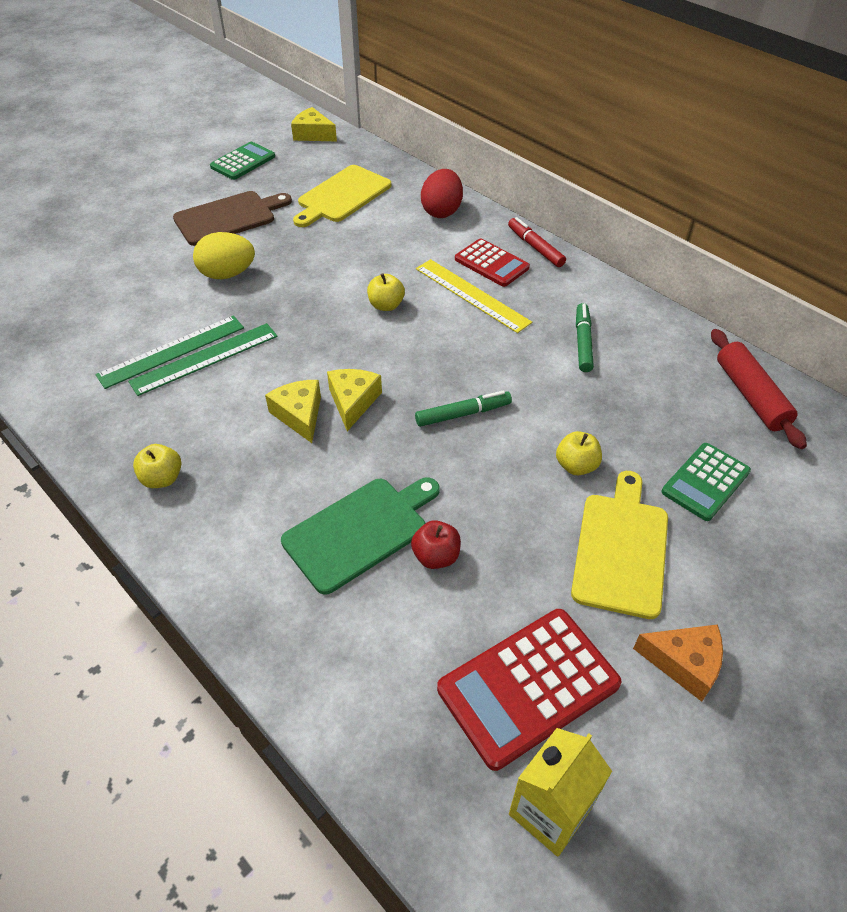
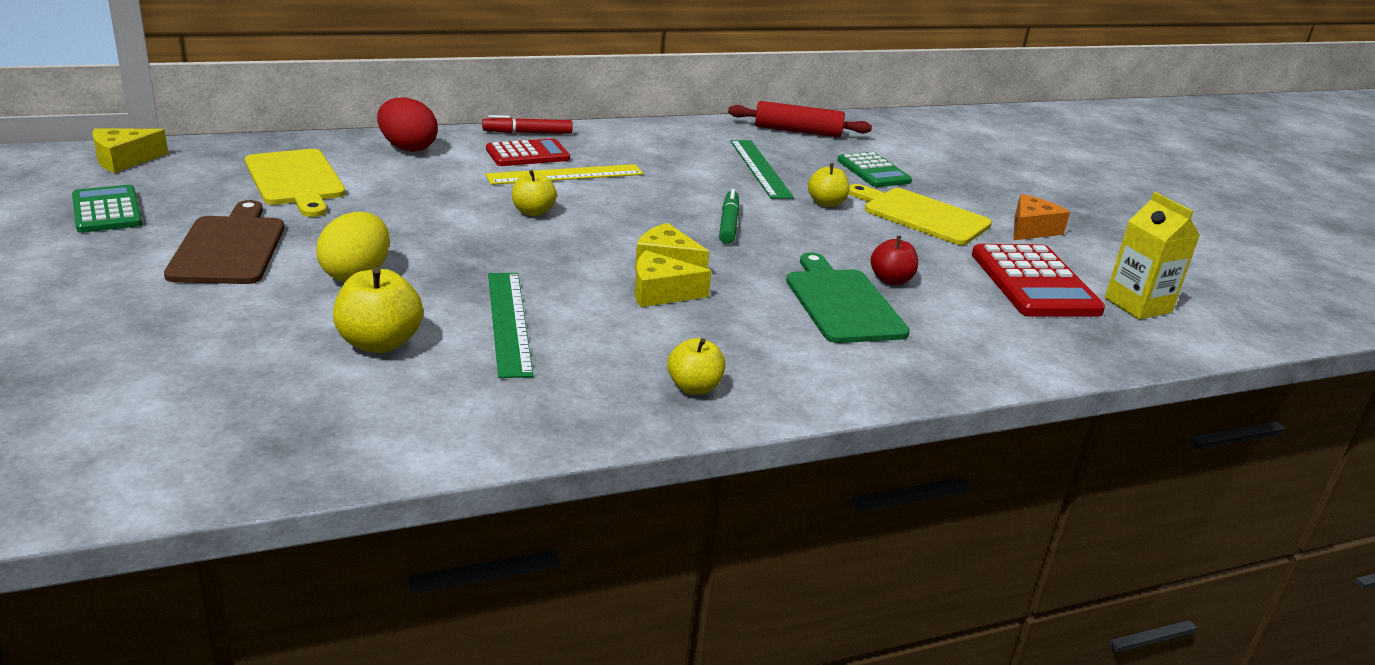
camera: 70 degrees left, 20 degrees down
(146, 319) = (379, 343): none -> yellow apple
(172, 351) = (469, 339): green ruler -> green ruler (760, 168)
(582, 342) = (682, 157): green marker -> none

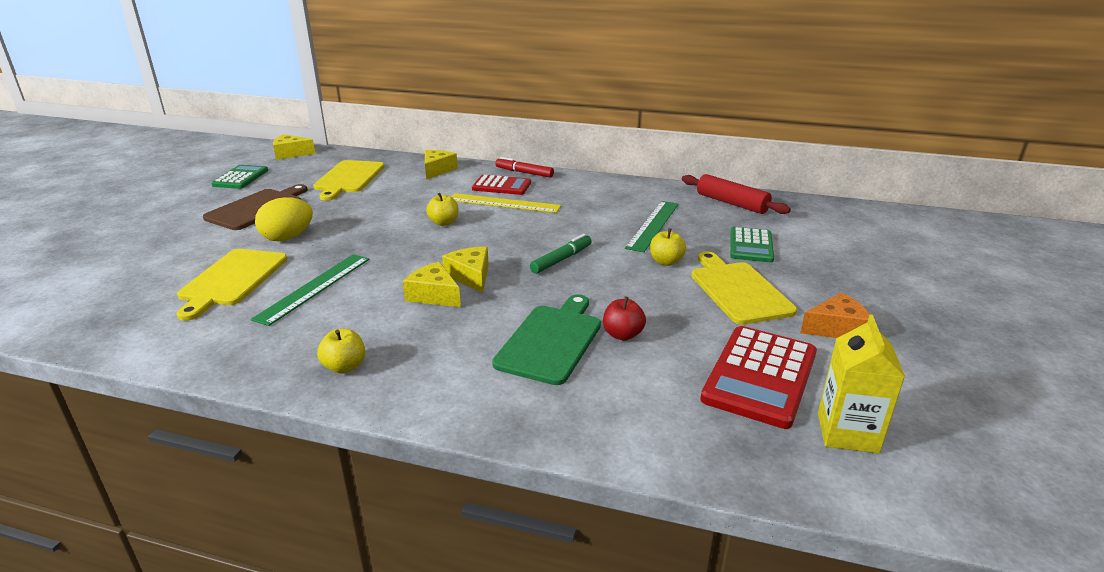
camera: 40 degrees right, 0 degrees up
(379, 343) = (232, 280): yellow apple -> yellow cutting board
(407, 148) = (437, 170): red egg -> yellow cheese

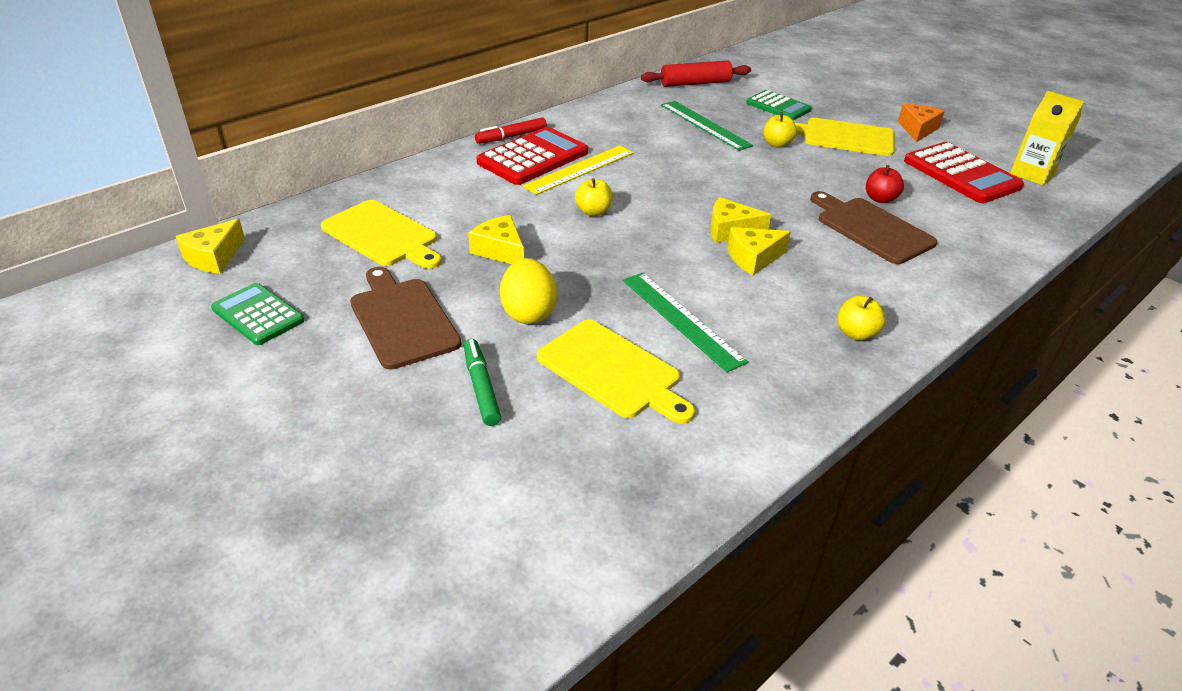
camera: 60 degrees left, 10 degrees up
(437, 170) = (436, 177): yellow cheese -> yellow cheese (500, 250)
(501, 186) = (533, 157): red calculator -> red calculator, size x1.56
(551, 341) = (871, 228): green cutting board -> brown cutting board
(561, 259) = (734, 181): green marker -> green marker (481, 387)

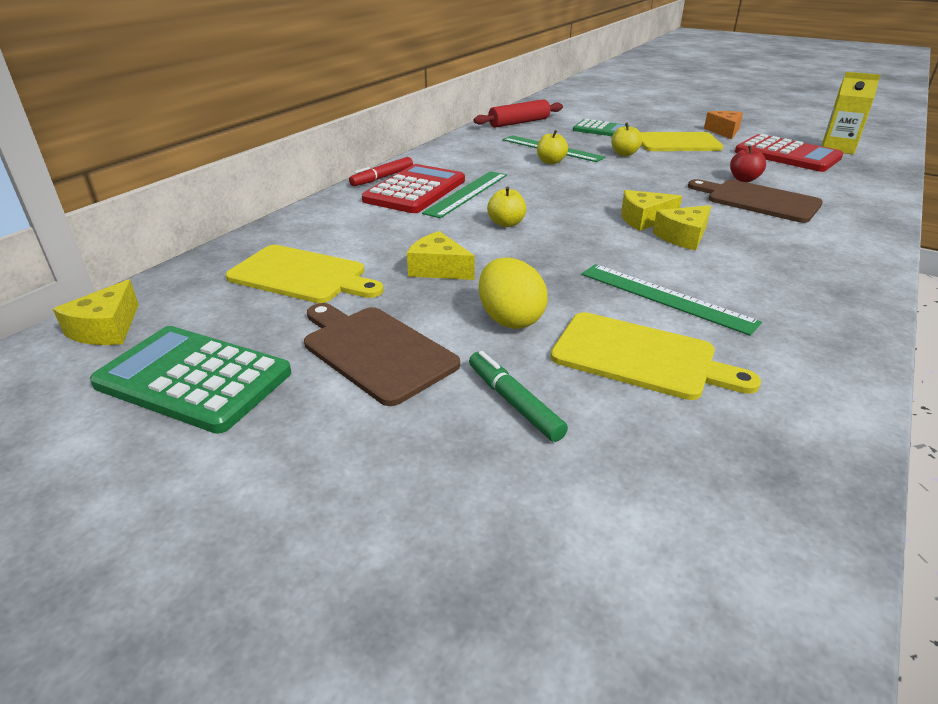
camera: 15 degrees left, 5 degrees down
(258, 315) = (193, 379): green calculator -> green calculator, size x1.56
(580, 169) = (467, 193): yellow ruler -> green ruler
(856, 333) = (828, 280): yellow apple -> yellow apple (551, 162)

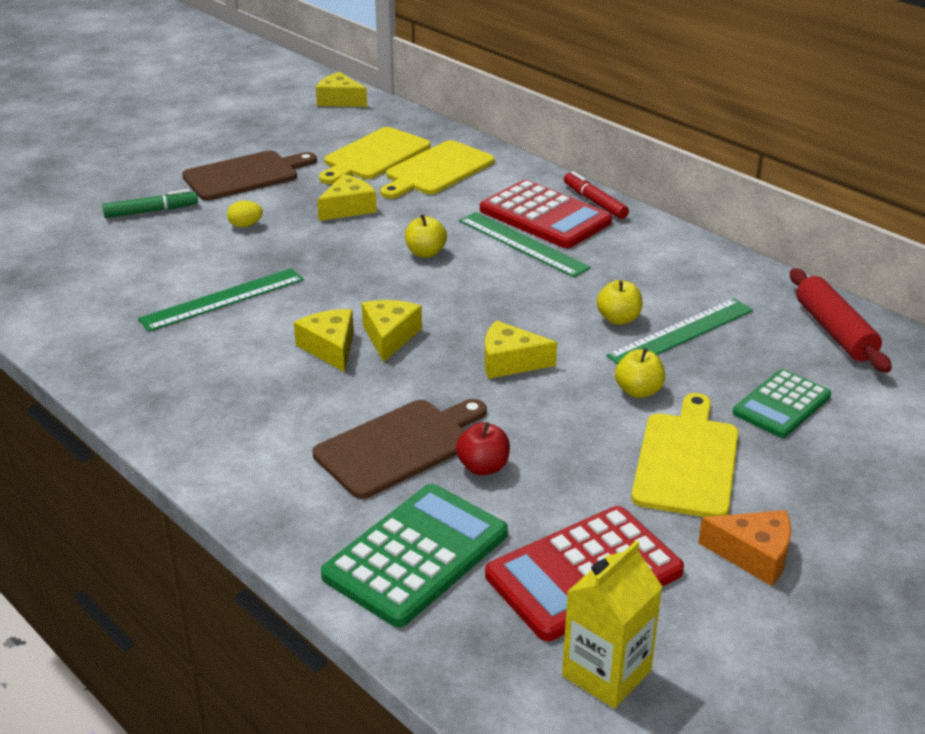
camera: 105 degrees right, 0 degrees up
(193, 379) = (260, 125): green calculator -> green calculator (416, 555)
(510, 319) = (245, 225): yellow egg -> yellow egg, size x0.53
(631, 183) = (510, 362): none -> yellow cheese
(640, 357) = (155, 264): yellow cutting board -> yellow cutting board (437, 170)

